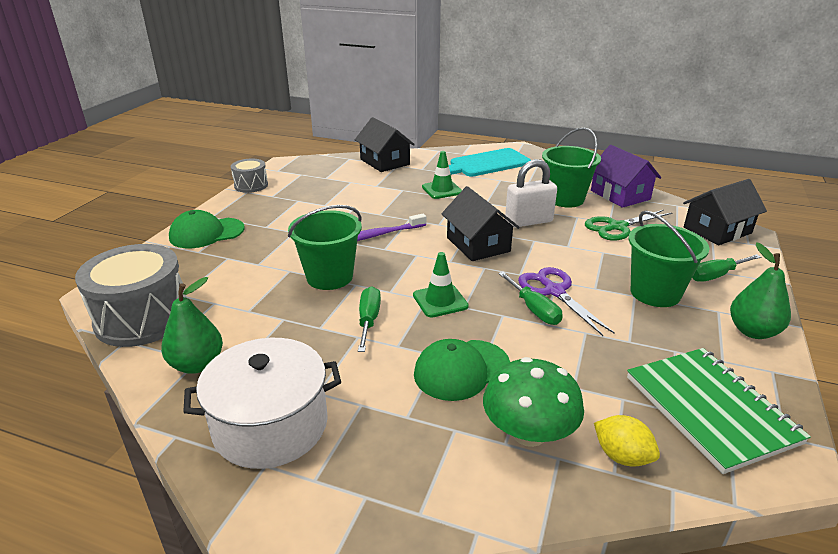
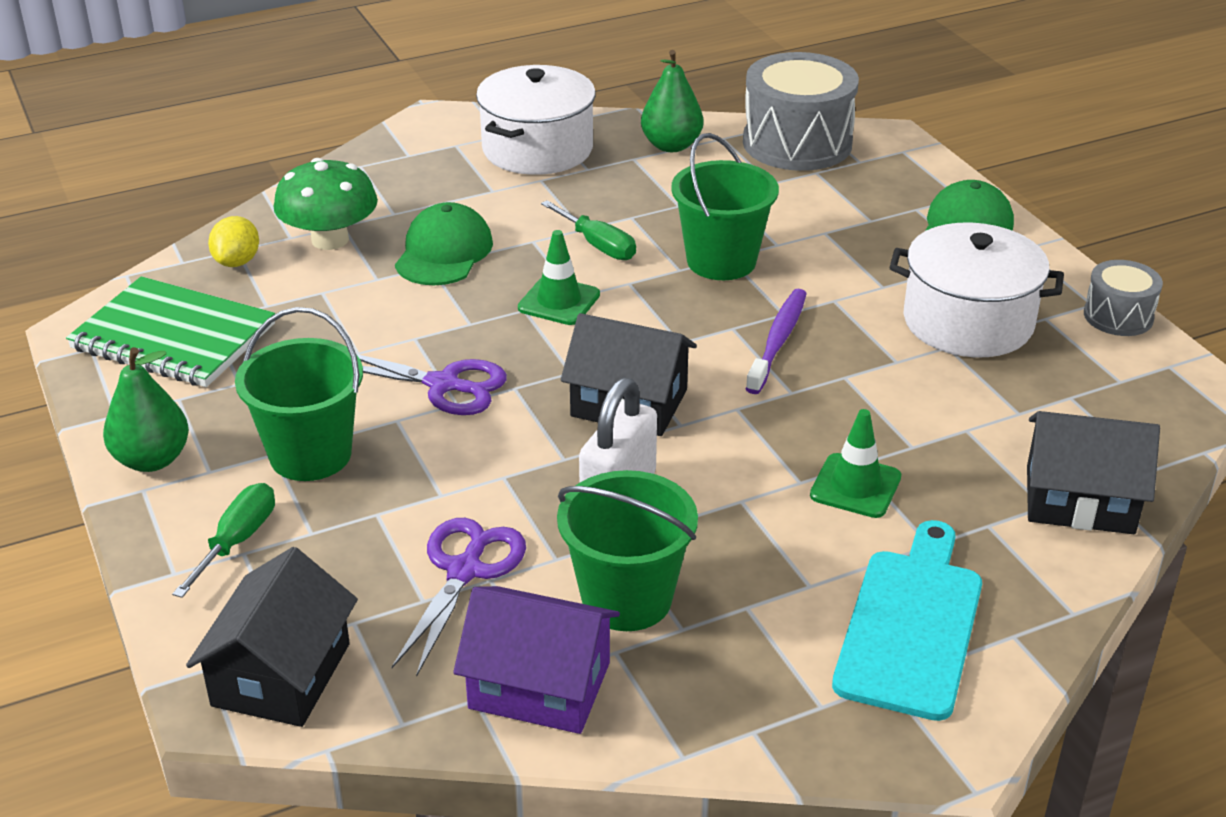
camera: 135 degrees right, 5 degrees up
(298, 207) = (968, 322): none -> white pot
(534, 310) = (442, 347): green screwdriver -> none
(617, 227) = (465, 571): green scissors -> purple scissors
(622, 456) = (237, 262): yellow lemon -> yellow lemon turned 75 degrees counterclockwise

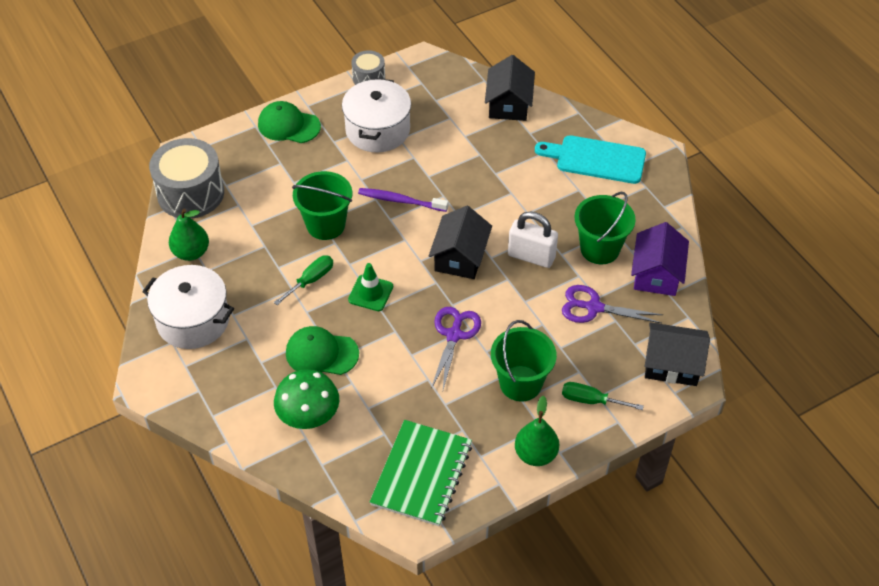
camera: 95 degrees left, 15 degrees up
(237, 262) = (336, 460): yellow lemon -> none
(855, 486) = (511, 174): green traffic cone -> none

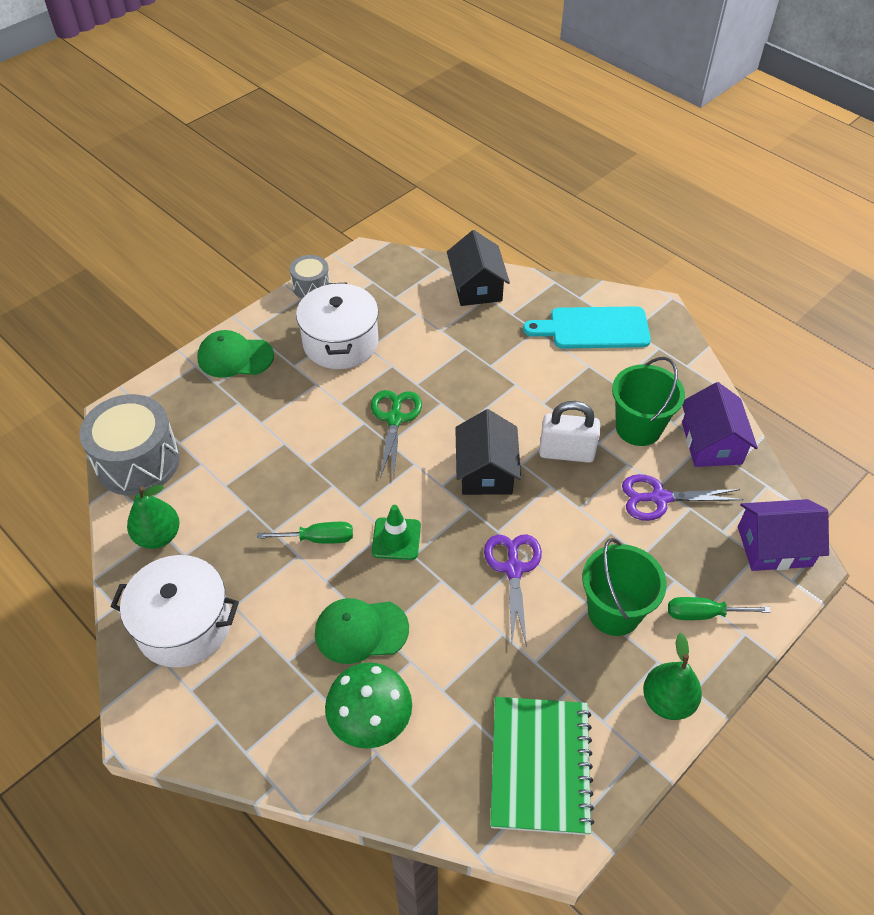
camera: 15 degrees left, 0 degrees up
(311, 280) = (318, 539): green screwdriver -> green screwdriver turned 60 degrees clockwise
(326, 225) = (315, 466): green bucket -> none
(401, 201) = (395, 419): purple toothbrush -> green scissors
(672, 364) = (774, 546): black house -> purple house

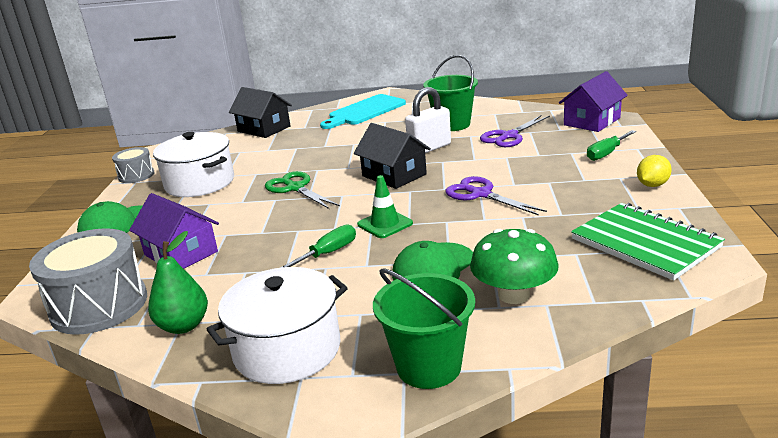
camera: 40 degrees left, 25 degrees down
(614, 612) = (564, 176): green bucket -> green bucket (428, 367)
(667, 701) = (652, 185): green pear -> yellow lemon
(711, 443) = (498, 112): purple house -> purple house (181, 253)

